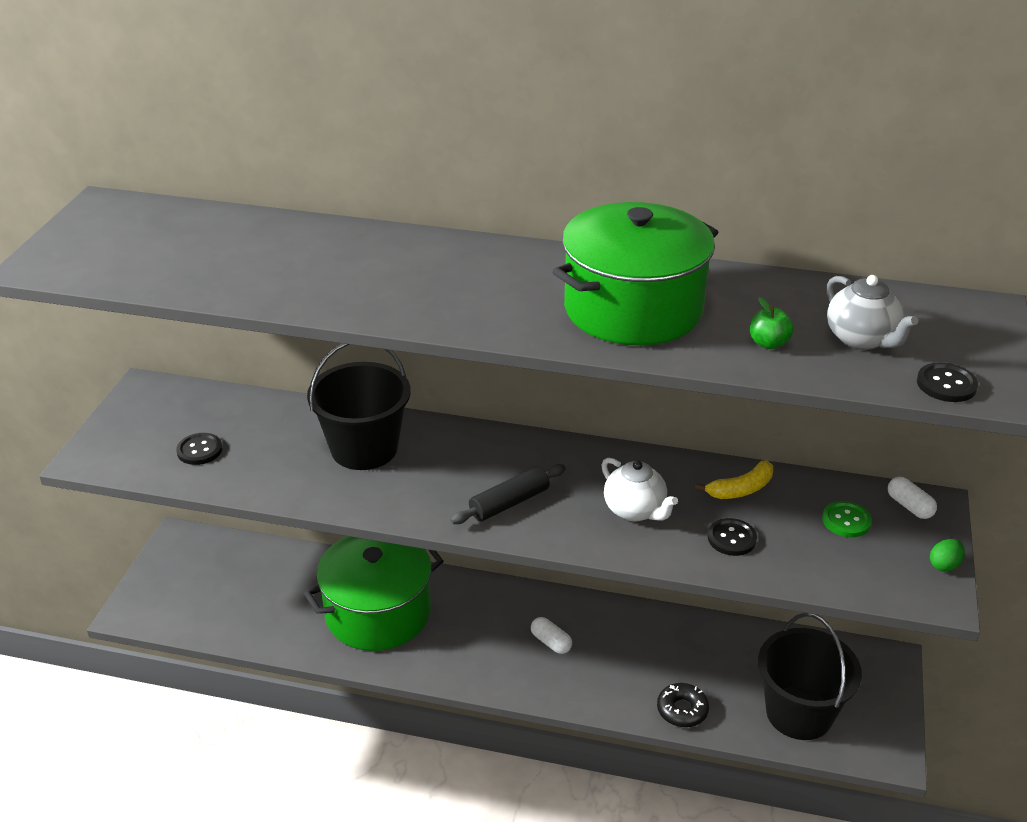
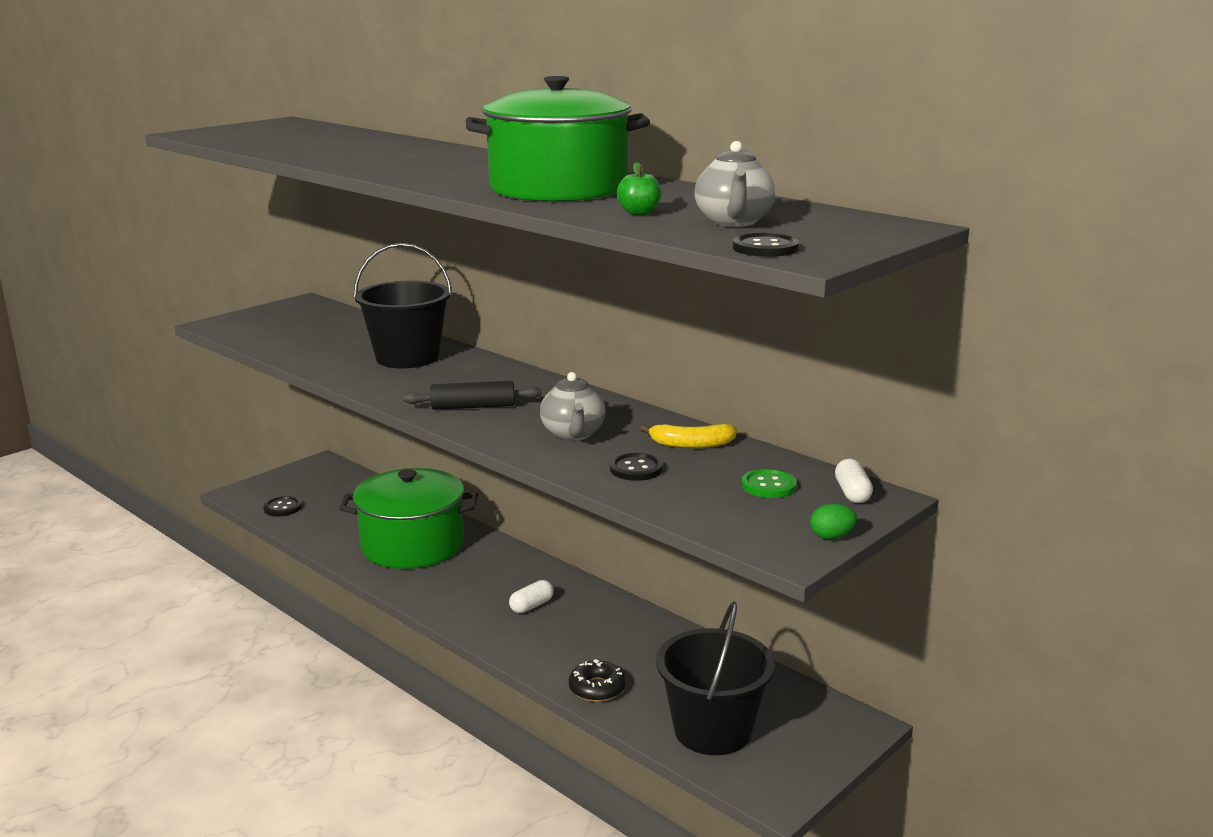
camera: 30 degrees right, 15 degrees down
(199, 450) = (292, 335): black button -> black button (282, 508)
(551, 642) = (531, 606): white capsule -> white capsule turned 60 degrees clockwise
(635, 510) = (573, 434): white teapot -> grey teapot

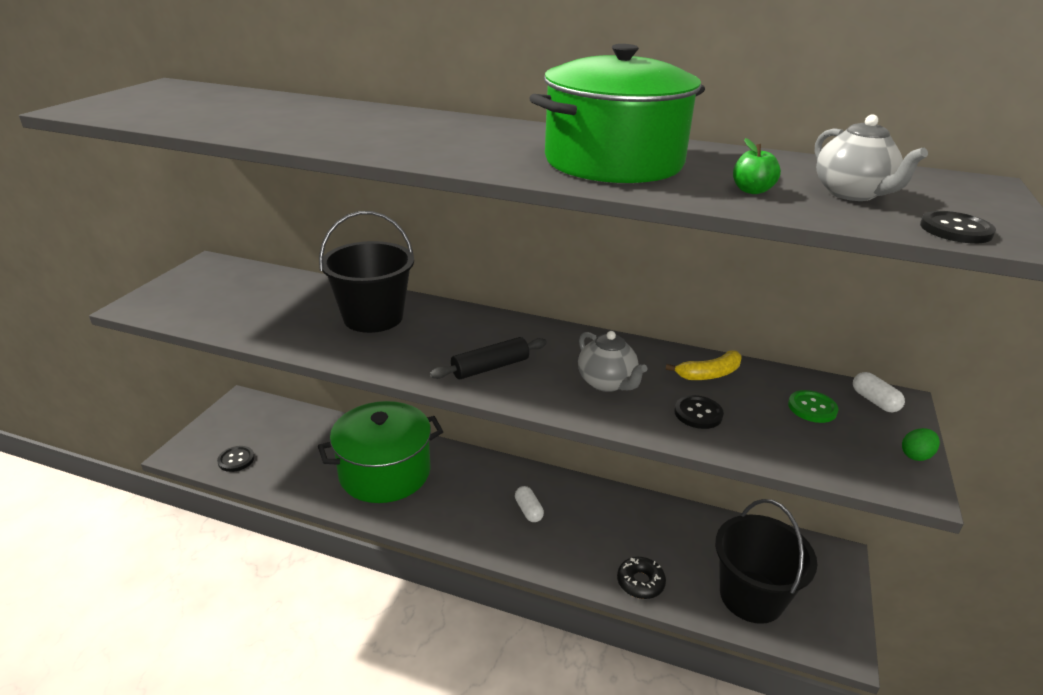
camera: 25 degrees left, 10 degrees up
(531, 606) = (528, 510): white capsule -> white capsule turned 45 degrees counterclockwise

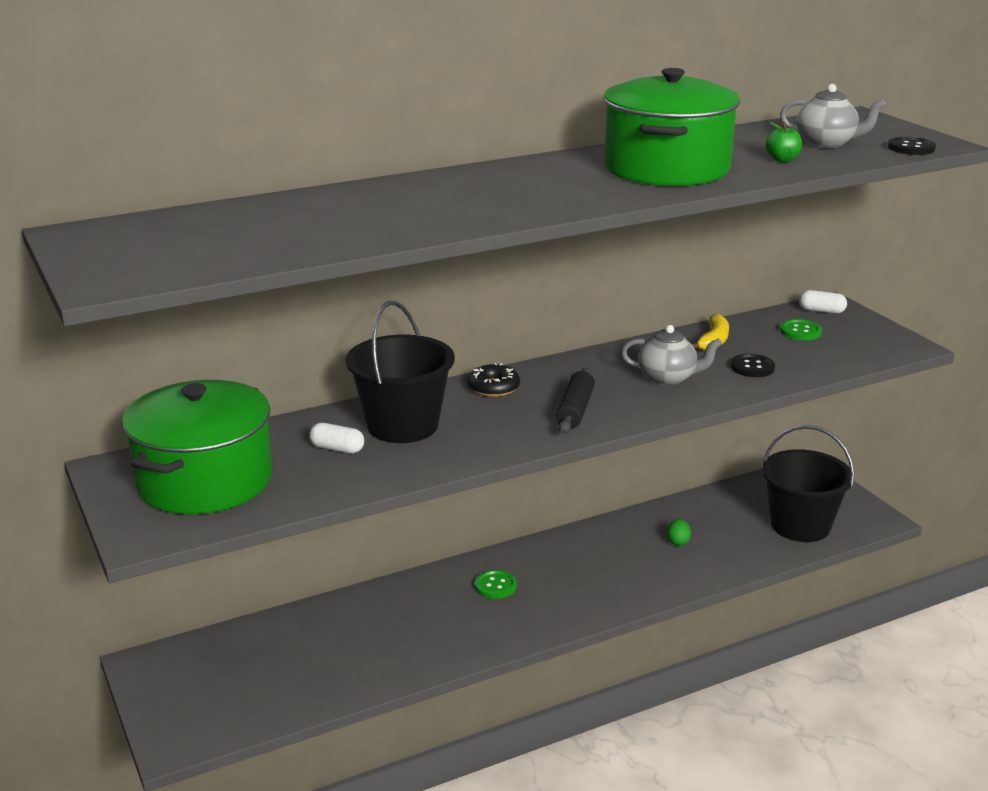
camera: 45 degrees left, 5 degrees down
(236, 460) = (251, 708): black button -> none
(385, 472) = (420, 621): green pot -> green pot (205, 481)
(460, 481) = (495, 586): none -> green button
(528, 510) = (584, 570): white capsule -> white capsule (337, 449)
(640, 582) = (729, 562): black donut -> black donut (493, 388)
(916, 455) = (886, 330): green egg -> green egg (678, 542)

